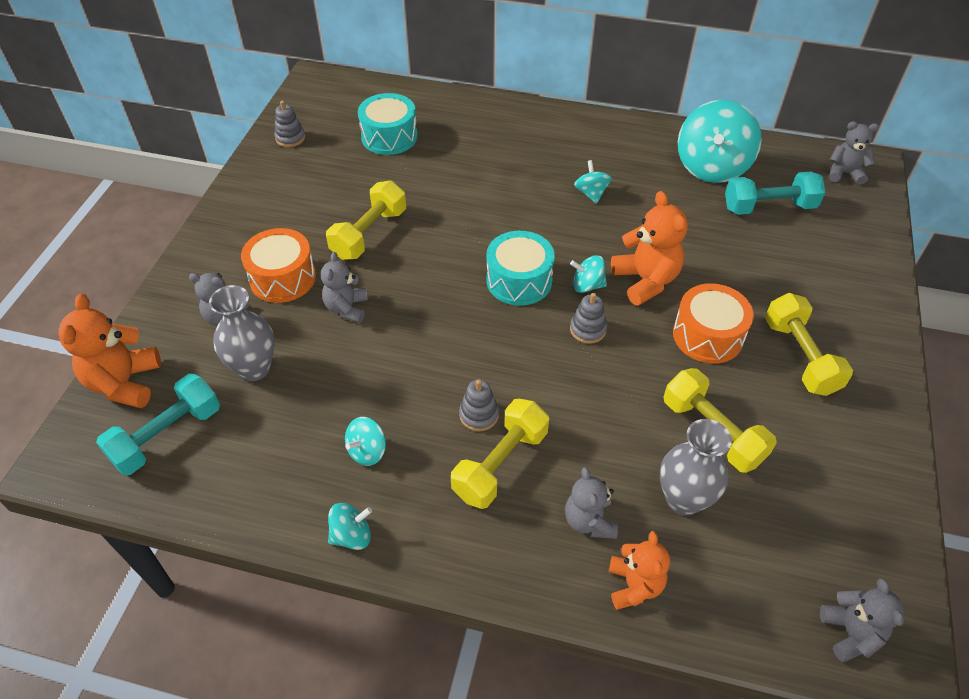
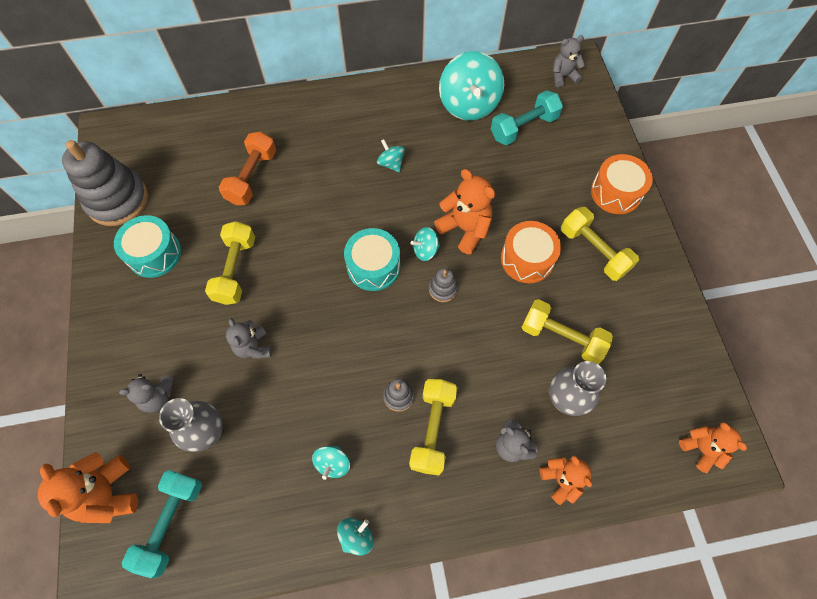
camera: 25 degrees left, 15 degrees up
(283, 278) = (186, 341): orange drum -> orange drum (616, 192)
(290, 138) = (117, 200): grey stacking toy -> grey stacking toy, size x2.30
(389, 137) = (203, 167): turquoise drum -> turquoise drum (154, 253)
(433, 160) = (252, 177): none -> orange dumbbell
(850, 633) = (701, 449): grey teddy bear -> orange teddy bear

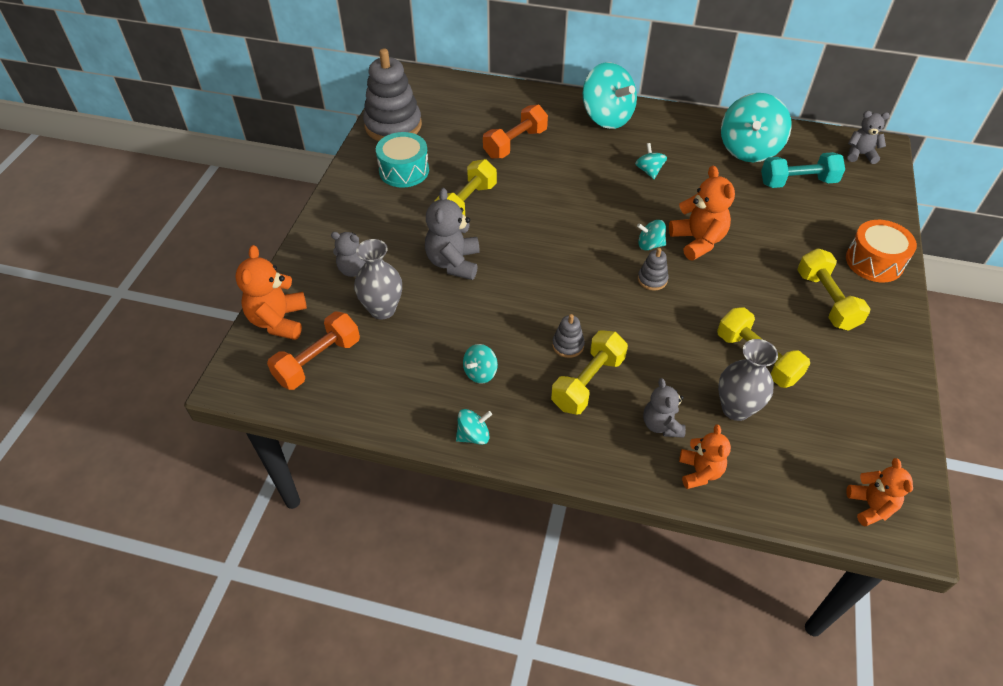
camera: 25 degrees right, 15 degrees down
(171, 523) = (318, 361): turquoise dumbbell -> orange dumbbell
(253, 347) = (453, 263): grey teddy bear -> grey teddy bear, size x1.53
(326, 112) = (606, 117): none -> turquoise spinning top
(373, 266) = (593, 241): turquoise drum -> none
(527, 259) = (750, 284): orange drum -> none

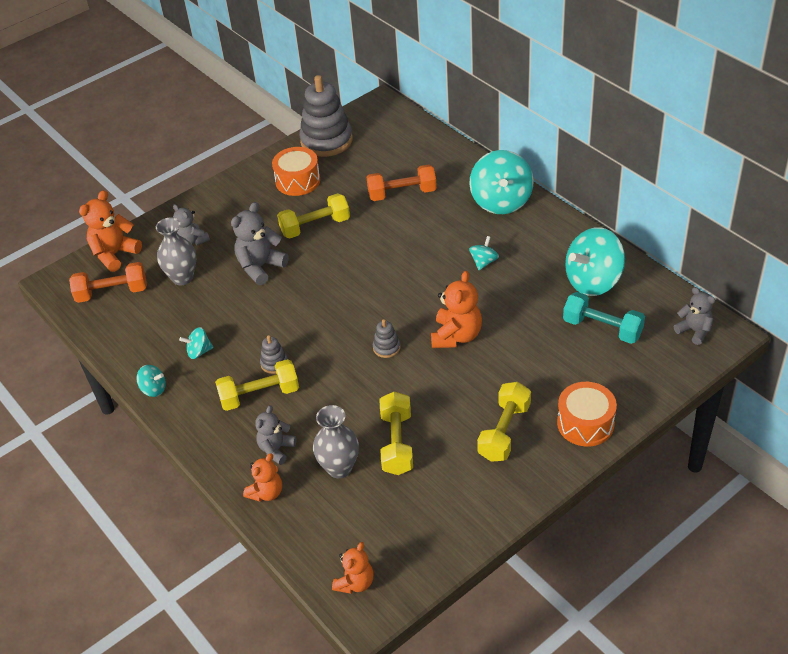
camera: 40 degrees right, 5 degrees down
(404, 171) = (298, 181): turquoise drum -> orange drum
(650, 245) = (415, 321): turquoise spinning top -> none

